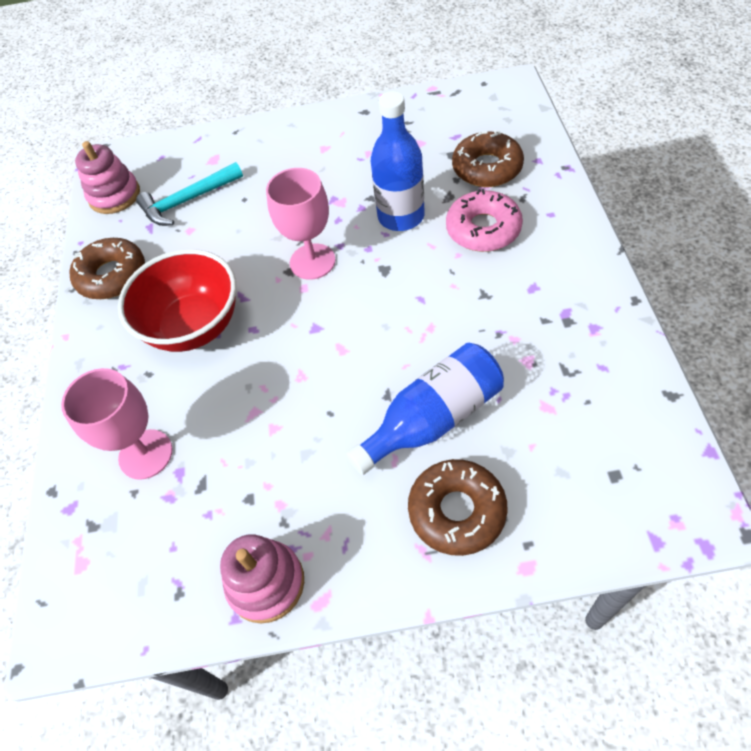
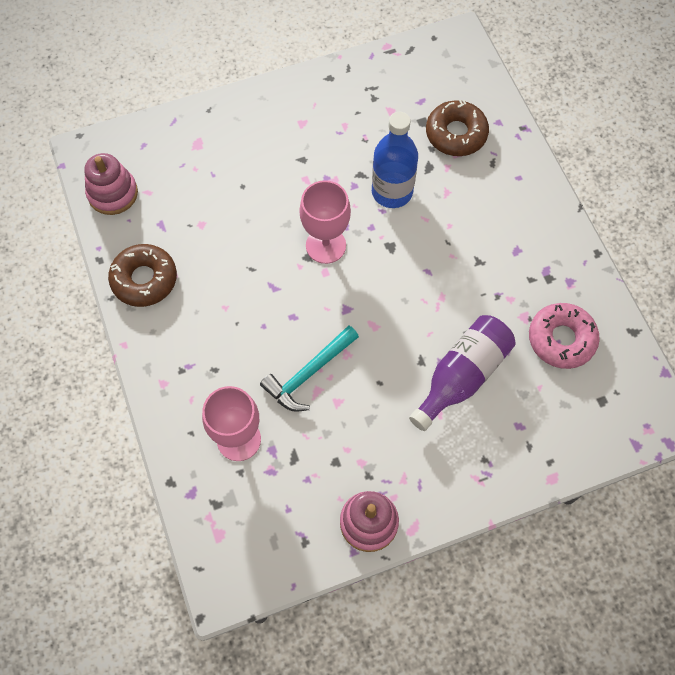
camera: 20 degrees left, 10 degrees up
(187, 201) = (188, 193): turquoise hammer -> turquoise hammer (308, 374)
(194, 326) = (240, 320): red bowl -> none
(433, 419) = (462, 376): blue bottle -> purple bottle
(457, 511) = (495, 446): brown donut -> none
(483, 229) = (465, 198): pink donut -> pink donut (561, 339)

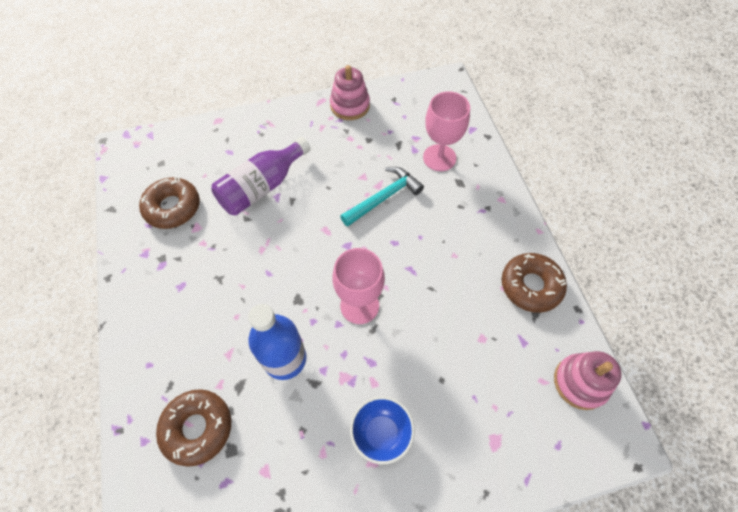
camera: 175 degrees left, 5 degrees down
(296, 142) = (381, 433): none -> blue bowl
(561, 339) = (172, 207): pink donut -> brown donut

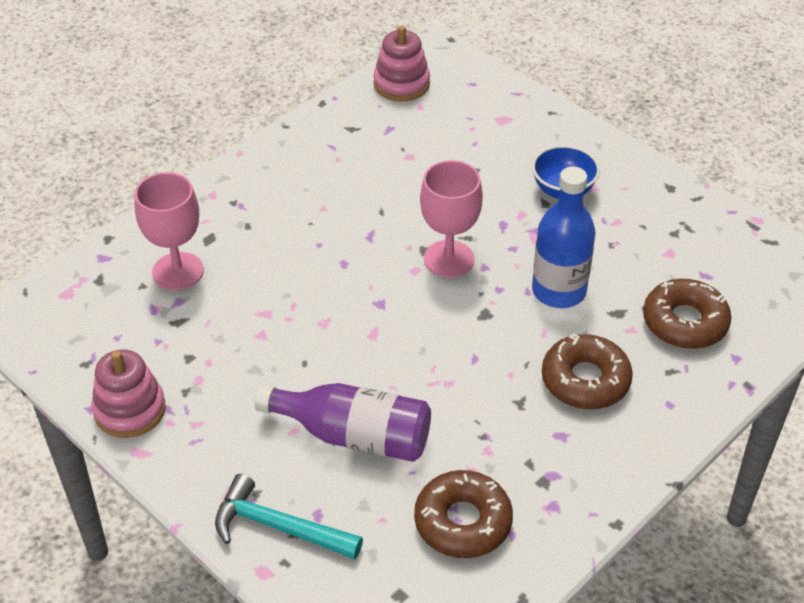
camera: 120 degrees left, 15 degrees down
(384, 197) = (282, 299): turquoise hammer -> turquoise hammer (278, 527)
(531, 286) = (319, 140): brown donut -> brown donut (585, 380)

